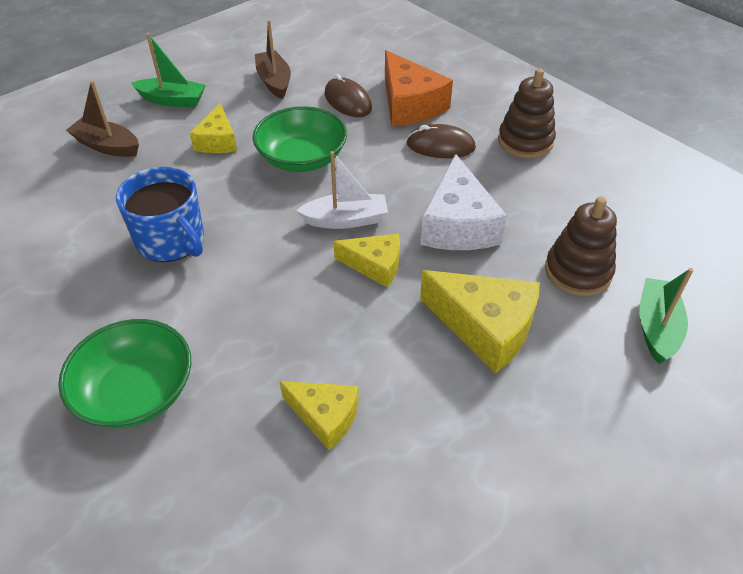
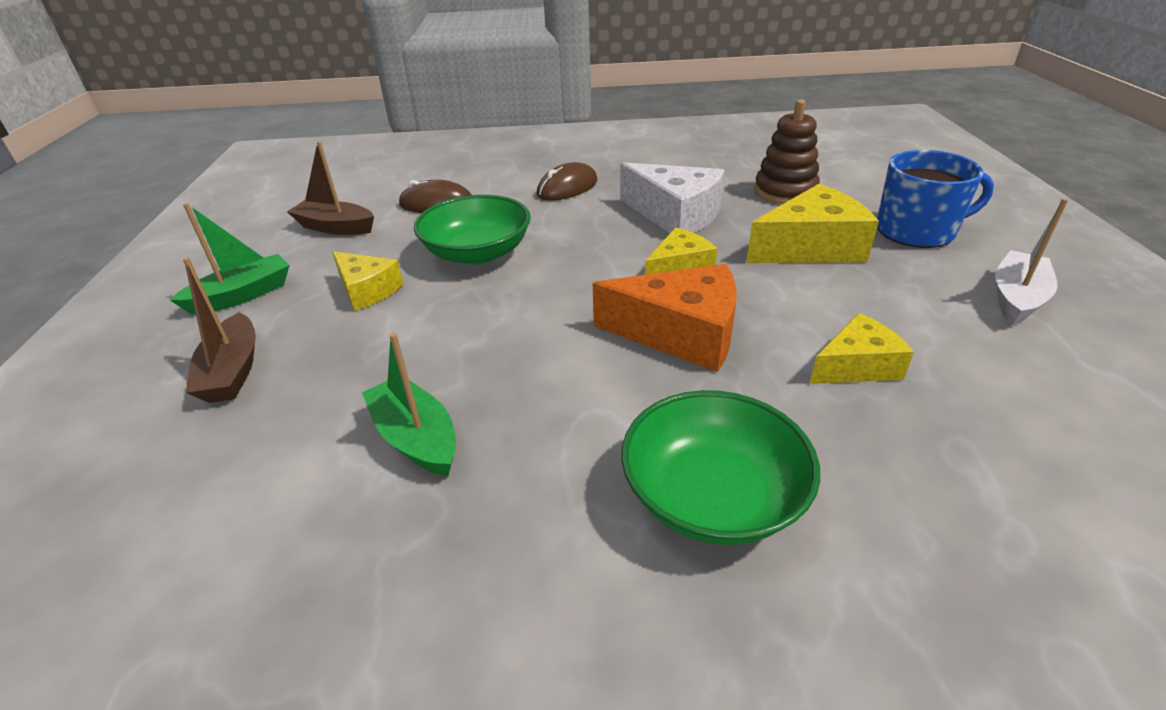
camera: 50 degrees left, 10 degrees down
(107, 146) = (232, 371): brown boat -> brown boat turned 75 degrees counterclockwise
(171, 240) = (483, 378): blue mug -> blue mug (917, 231)
(346, 220) = (599, 261): white boat -> white boat (1016, 298)
(410, 105) = (493, 181): orange cheese -> orange cheese (681, 334)
(525, 141) = (614, 157): brown stacking toy -> none
(656, 327) = (870, 188): green boat -> green boat (416, 438)

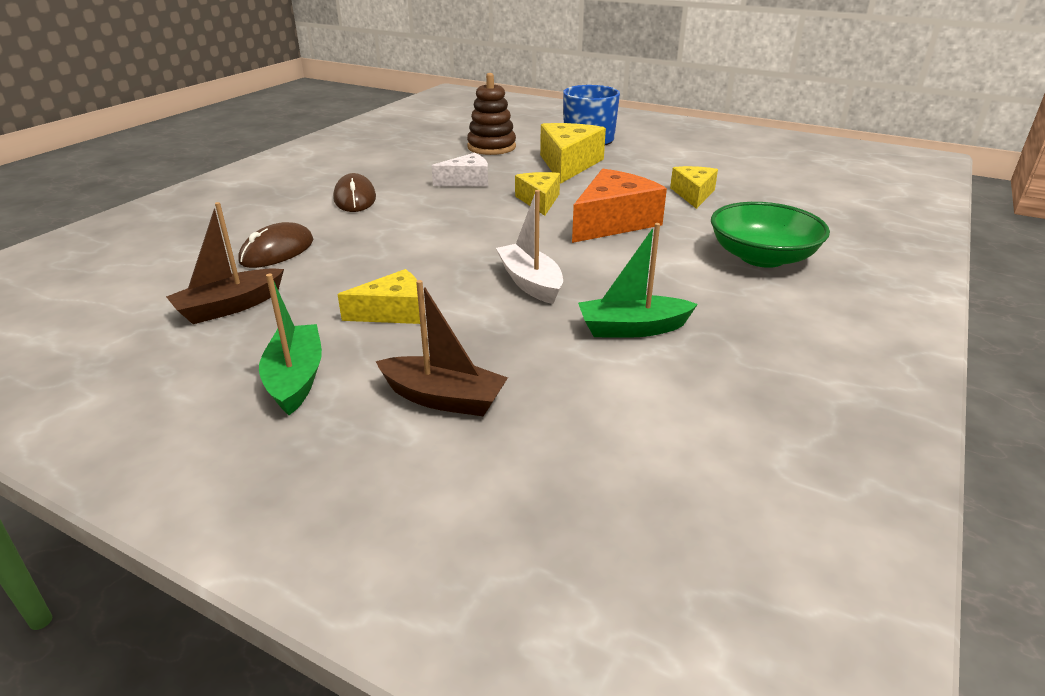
camera: 60 degrees left, 5 degrees down
(477, 253) = (405, 255): green bowl -> none
(675, 215) = (467, 181): white cheese -> white cheese, size x0.61
(1016, 298) = (677, 147): white boat -> white boat (530, 283)

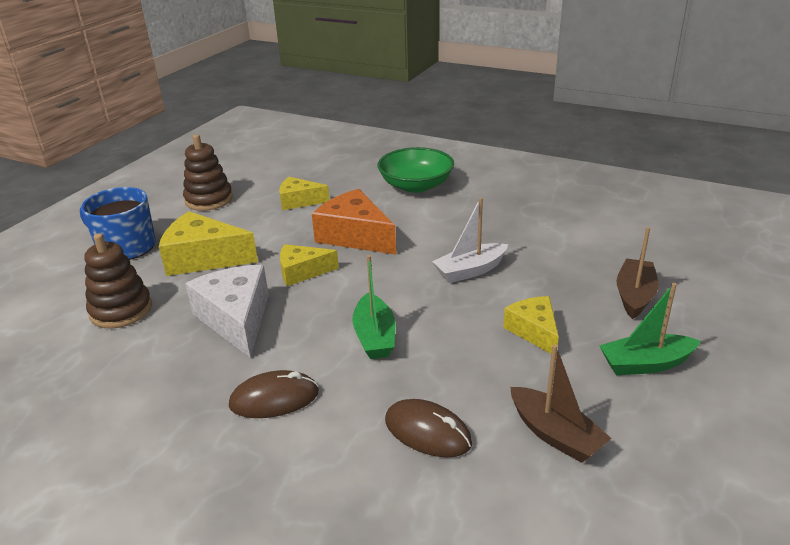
camera: 90 degrees left, 0 degrees up
(467, 181) = (236, 319): white cheese -> white cheese, size x1.63
(632, 328) = (525, 232): green boat -> green boat (374, 337)
(686, 158) = (209, 199): none -> brown stacking toy

